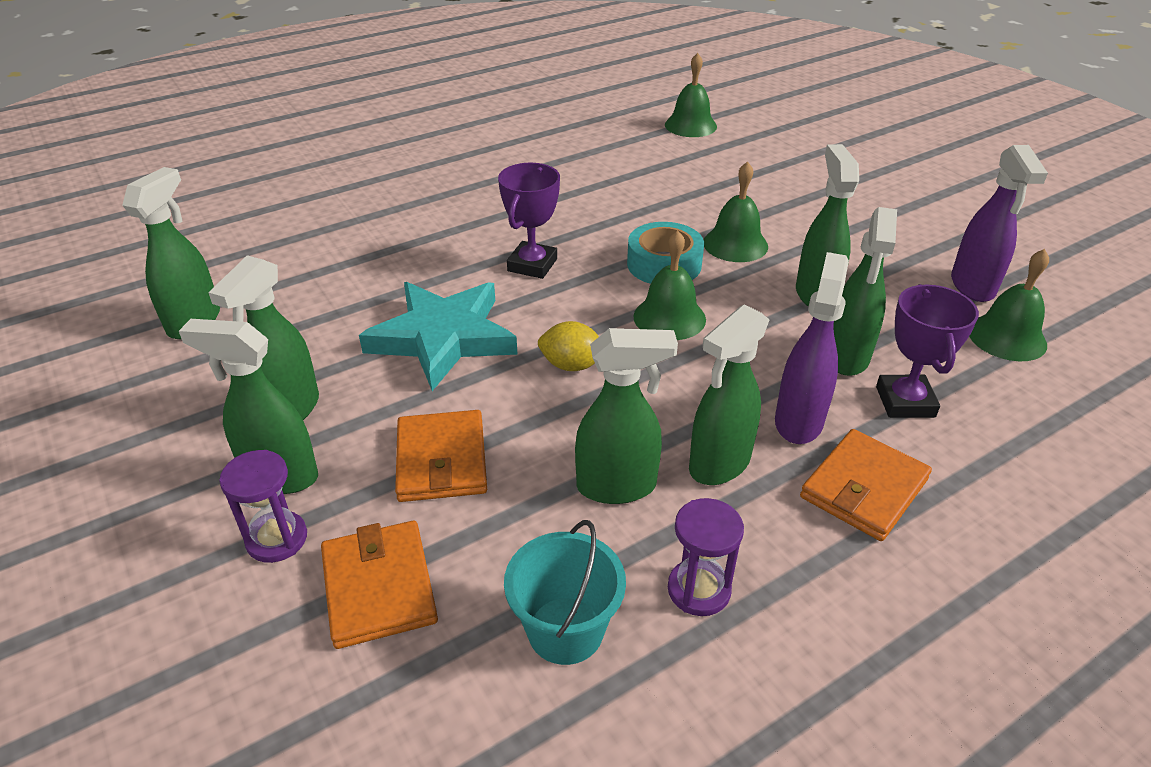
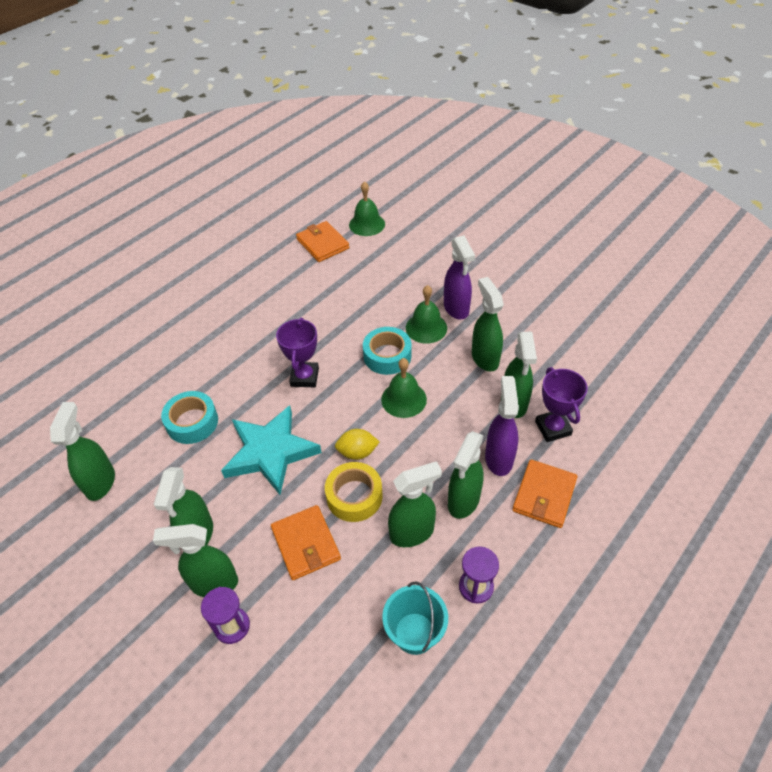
camera: 15 degrees left, 10 degrees up
(352, 283) = (192, 422): none -> turquoise tape
(379, 587) = (304, 638): orange wallet -> orange wallet (322, 244)
(544, 418) = (354, 496): none -> yellow tape
(972, 287) = (572, 329): purple spray bottle -> purple spray bottle (456, 309)
(1007, 337) = (598, 364): green bell -> none

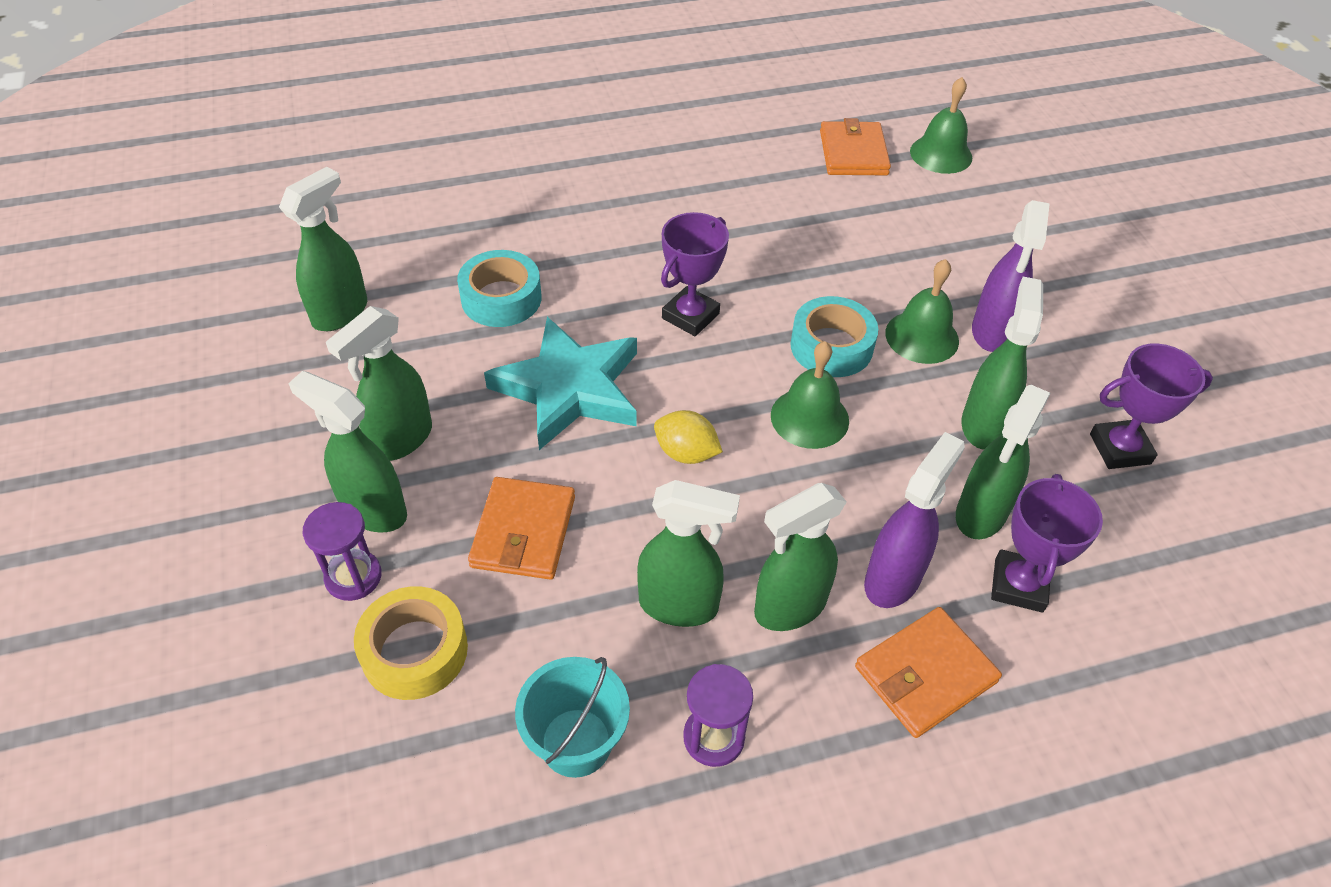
camera: 30 degrees right, 0 degrees up
(354, 496) = (636, 508): yellow tape -> yellow tape (415, 651)
(549, 337) = (1120, 449): none -> purple trophy

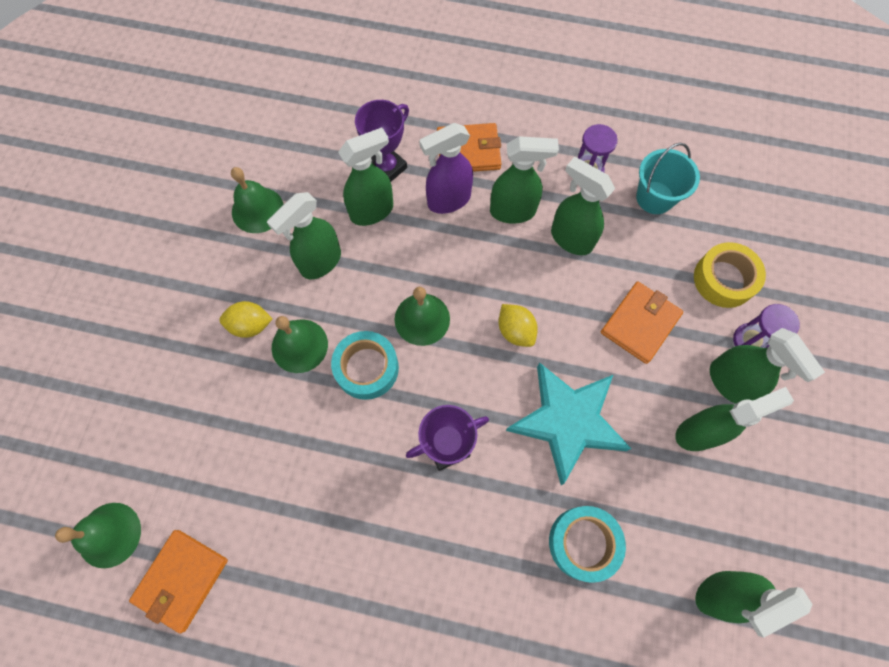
camera: 150 degrees left, 20 degrees up
(992, 333) = (250, 325): purple spray bottle -> yellow lemon
(1120, 449) = (257, 210): purple trophy -> green bell

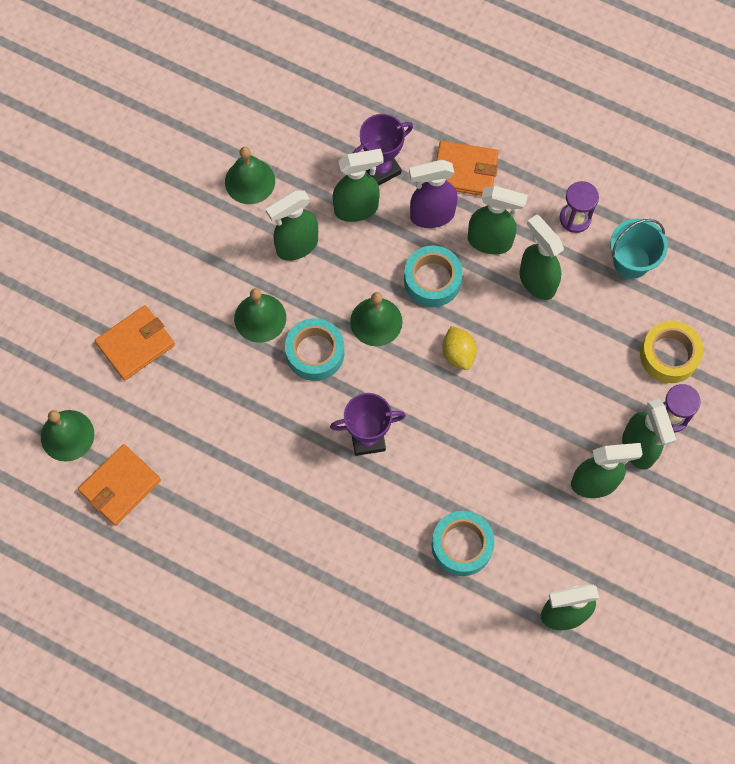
camera: 15 degrees right, 0 degrees up
(250, 325) = (220, 289): yellow lemon -> none
(467, 263) = (432, 280): none -> turquoise tape
(567, 421) = (480, 444): turquoise star -> none
(640, 323) = (575, 376): orange wallet -> orange wallet (135, 344)

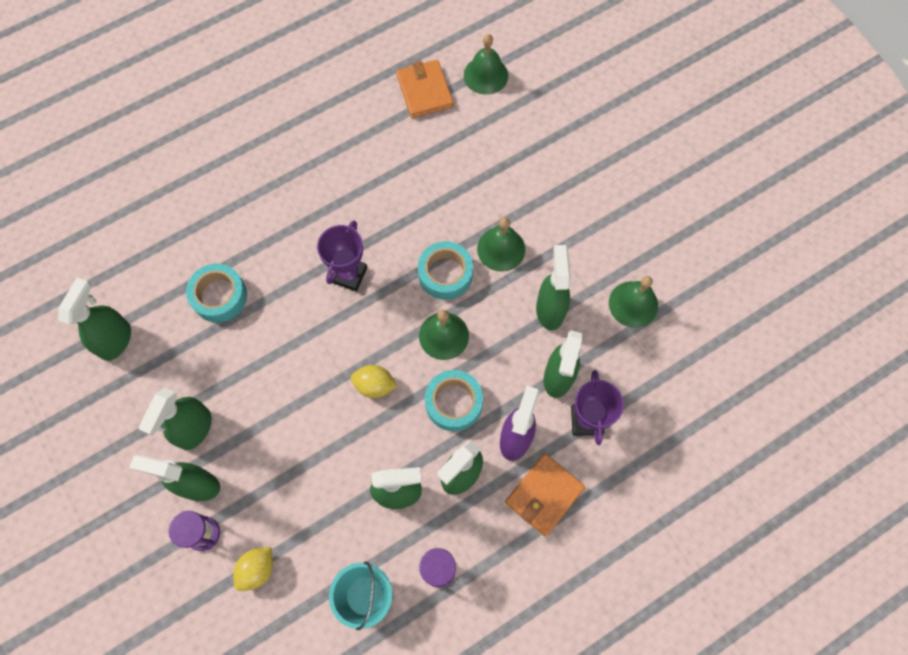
camera: 120 degrees right, 0 degrees up
(135, 344) = (532, 151): orange wallet -> none
(669, 355) = (257, 569): yellow tape -> yellow lemon

